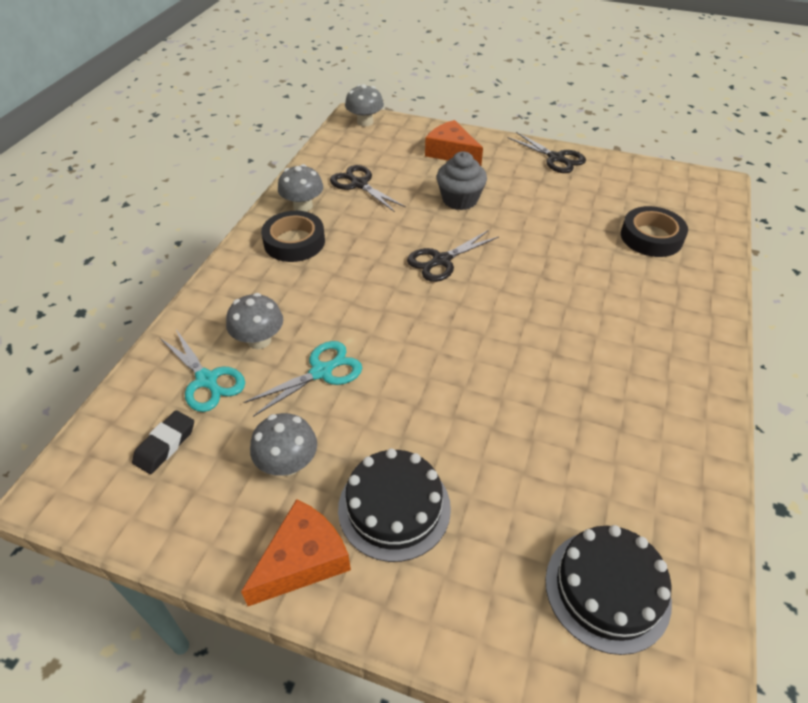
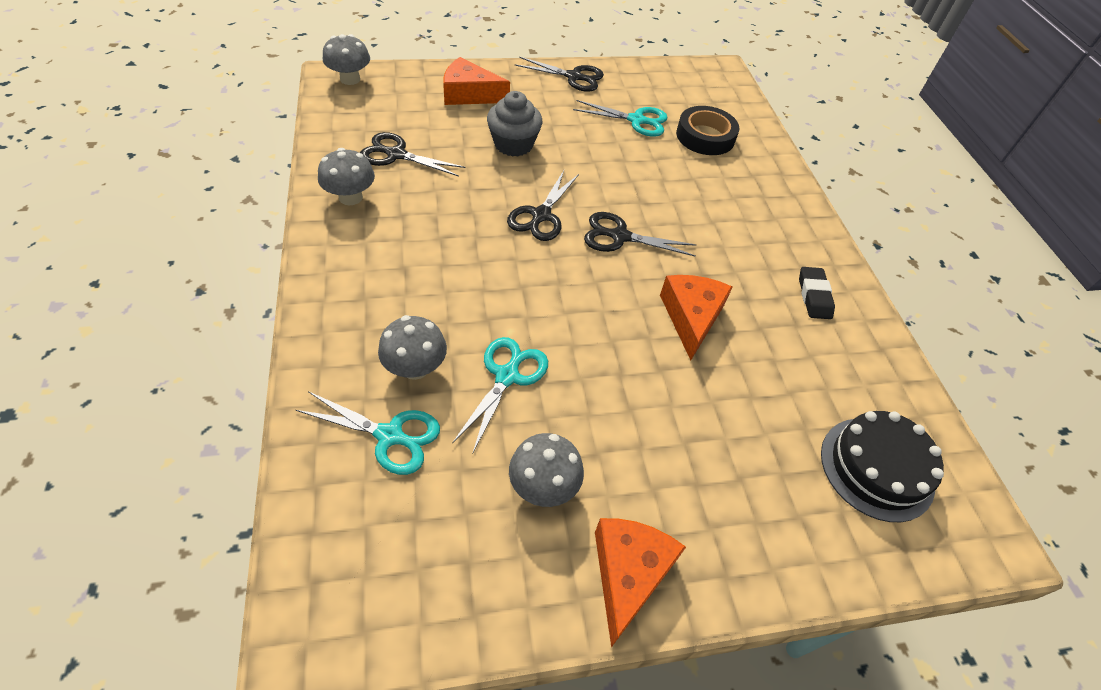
camera: 35 degrees left, 5 degrees up
(165, 445) = (398, 528): black eraser -> black eraser (814, 296)
(294, 242) = (371, 242): black tape -> none
(394, 508) = (671, 481): black cake -> none
(499, 297) = (620, 236): none -> black scissors
(516, 385) = (691, 317): none -> orange cheese
(590, 207) = (636, 120): none -> turquoise scissors

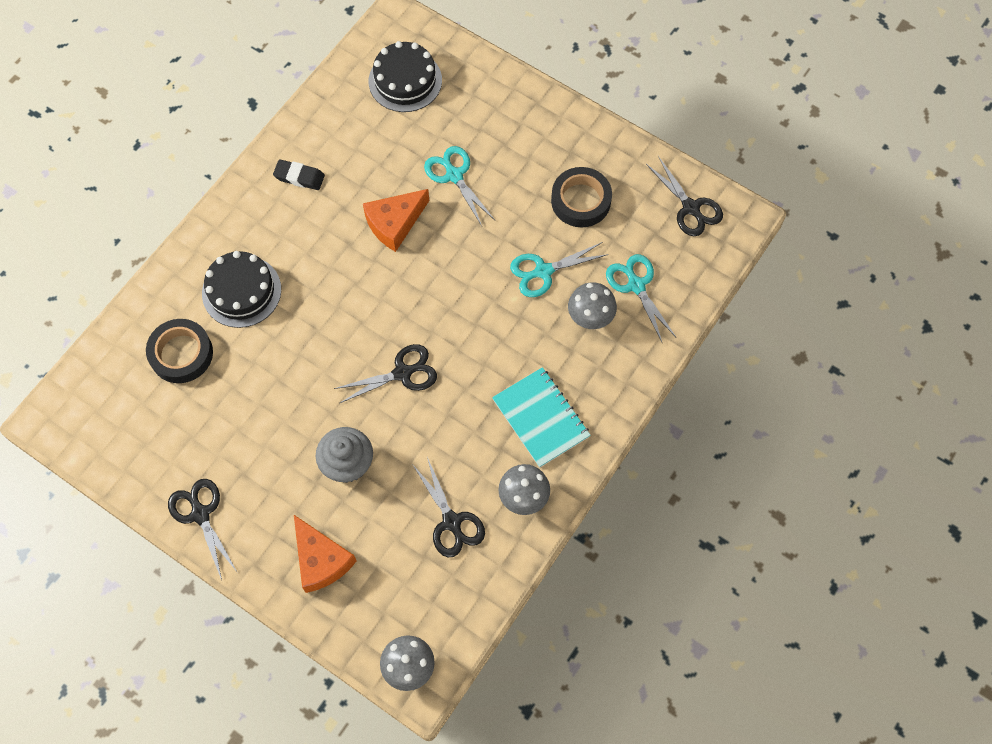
camera: 130 degrees left, 15 degrees up
(386, 255) = (541, 418): none -> turquoise notebook
(543, 486) = (581, 201): grey mushroom -> black tape
(620, 236) = (368, 313): black scissors -> black scissors (690, 208)
(628, 574) = (580, 136): orange cheese -> none
(636, 120) = (214, 415): turquoise scissors -> turquoise scissors (454, 175)
(726, 191) = (241, 291): none -> black cake
(814, 296) = (299, 177): black eraser -> black eraser turned 60 degrees clockwise

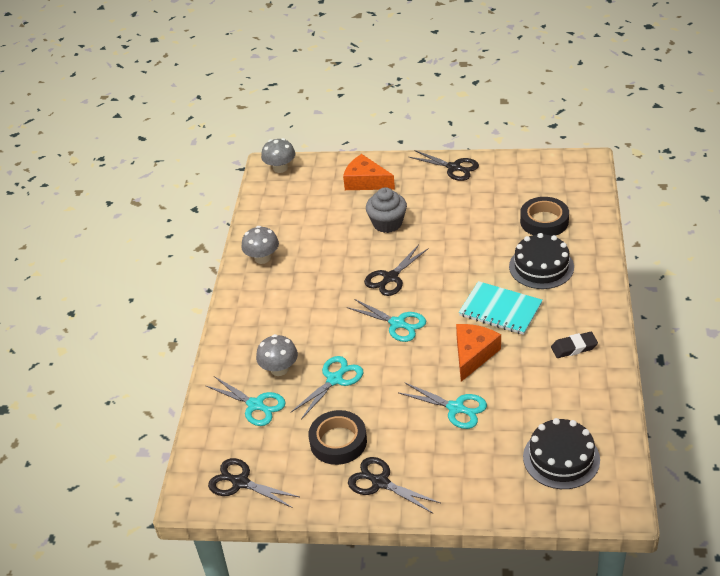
camera: 155 degrees right, 25 degrees down
(438, 304) = (397, 323): none -> turquoise scissors
(451, 522) = (300, 228): black scissors -> black scissors (380, 482)
(541, 418) = (277, 298): turquoise notebook -> turquoise notebook (500, 310)

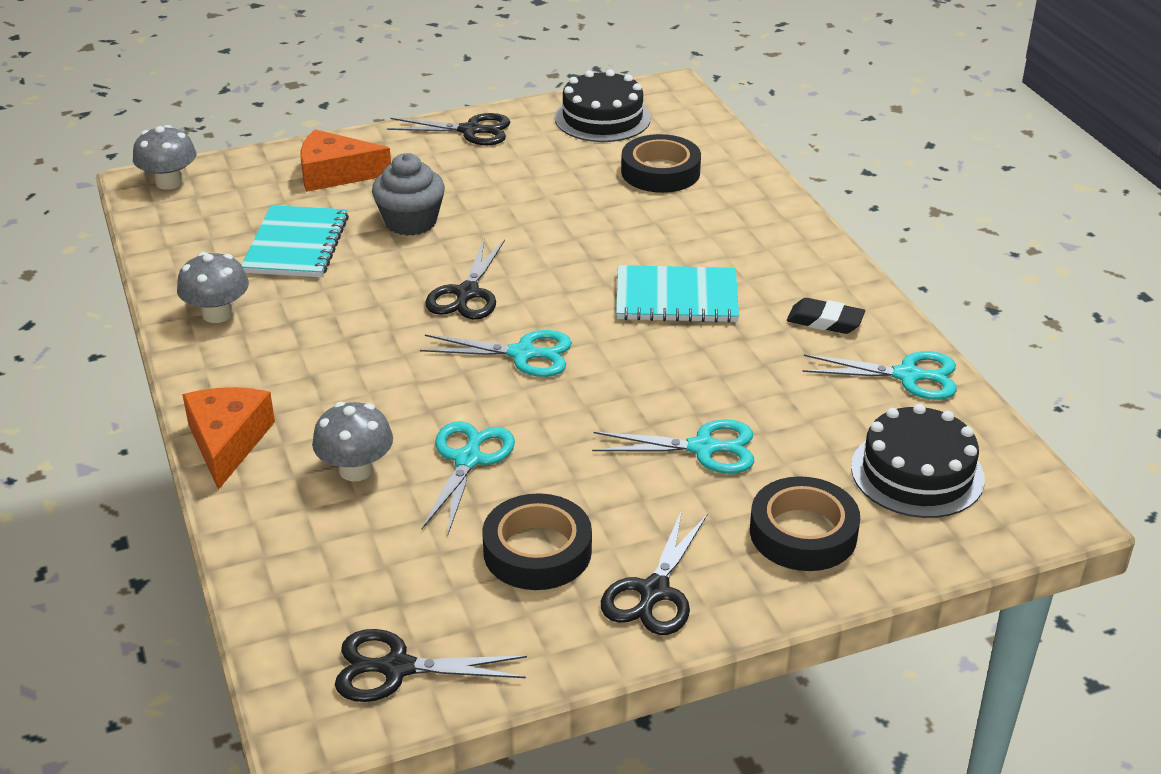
camera: 30 degrees left, 5 degrees down
(255, 405) = (346, 536): turquoise scissors -> turquoise scissors (907, 376)
(322, 224) = (296, 245): none -> turquoise notebook
(380, 482) = (654, 592): black scissors -> black scissors turned 75 degrees counterclockwise
(473, 354) = (677, 367): orange cheese -> orange cheese (227, 442)
(476, 474) = (803, 533): none -> black tape
(541, 267) = (698, 229): black cake -> black cake (602, 118)
(574, 348) = (825, 321): black eraser -> black eraser turned 60 degrees clockwise

